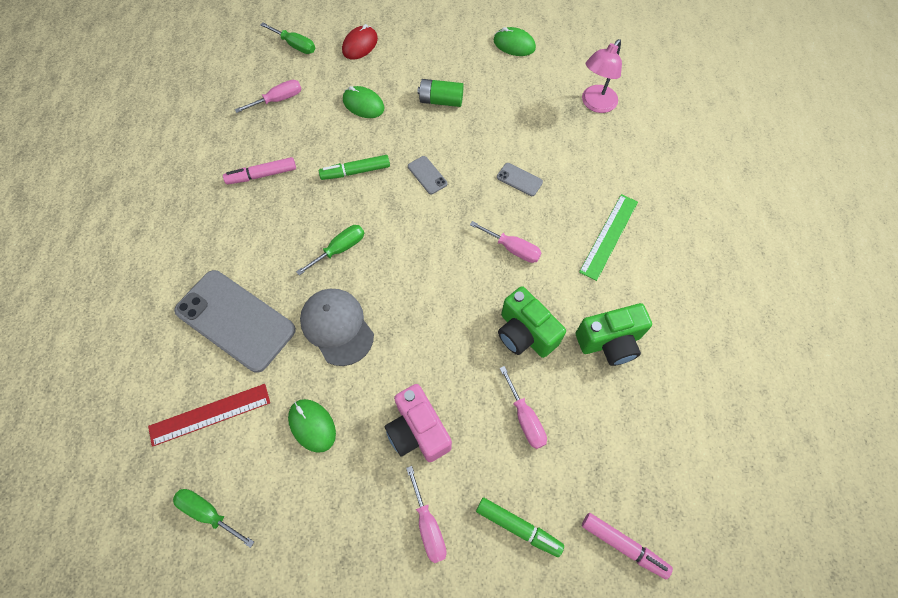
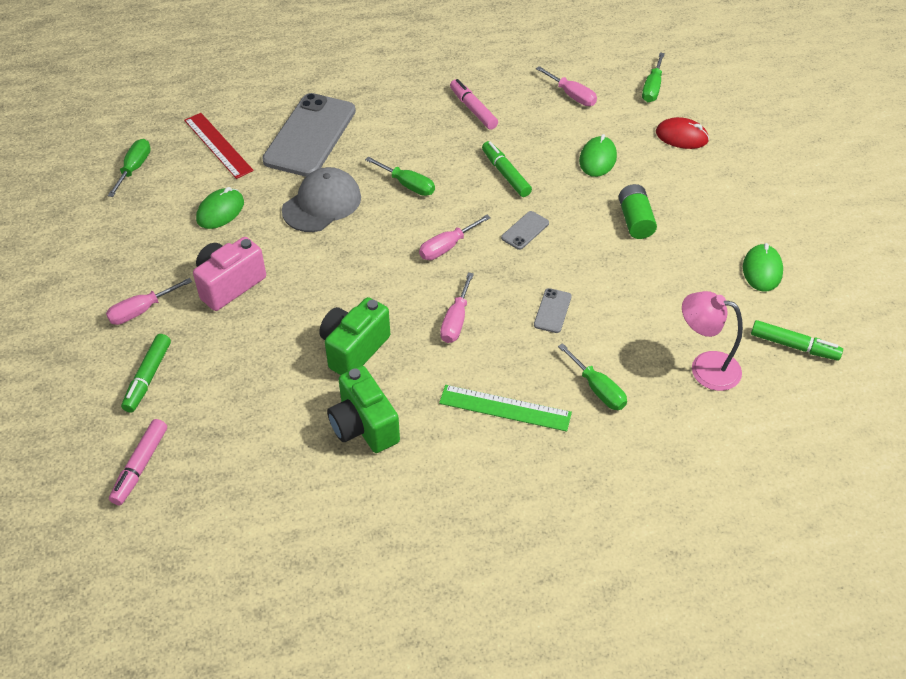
camera: 75 degrees right, 15 degrees down
(525, 418) = (258, 365): pink screwdriver -> pink screwdriver (447, 247)
(586, 51) = (794, 346): none -> green marker
(602, 172) = (598, 389): none -> green screwdriver

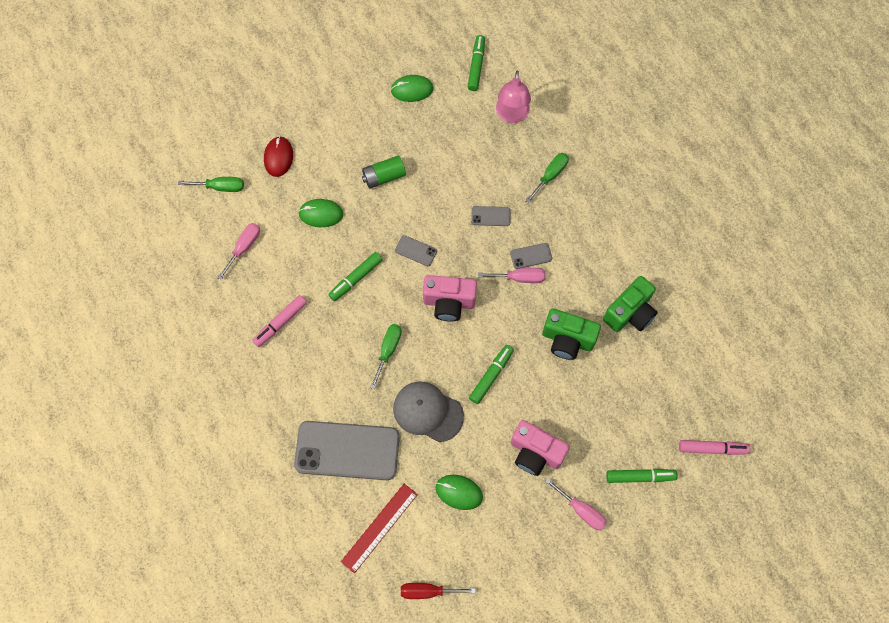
camera: 105 degrees left, 20 degrees up
(134, 168) = (428, 591): green screwdriver -> red screwdriver
(340, 266) = (491, 375): none -> green marker
(447, 247) = (449, 302): pink screwdriver -> pink camera
(483, 339) = (531, 256): none -> grey phone
(505, 408) = (585, 228): green ruler -> none

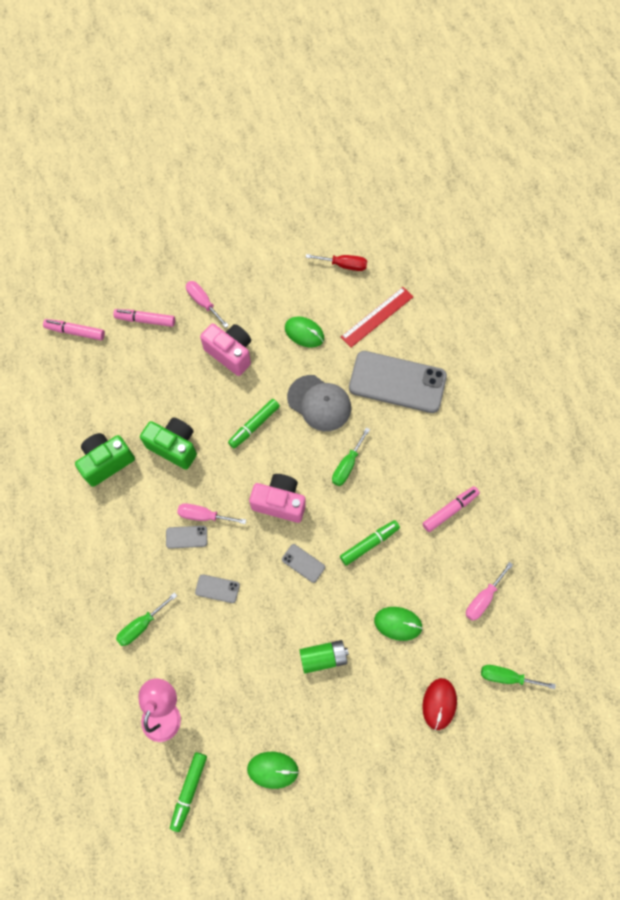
camera: 170 degrees left, 0 degrees up
(640, 476) = (145, 320): green marker -> pink marker

